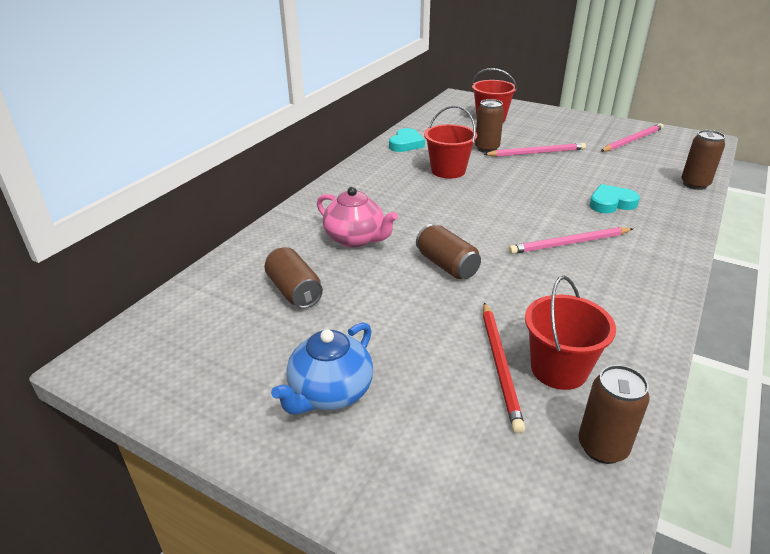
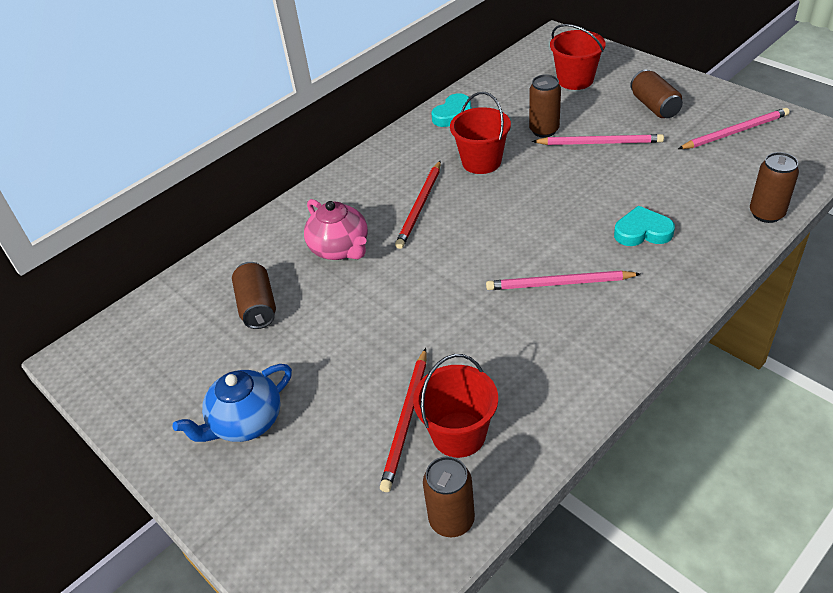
camera: 20 degrees right, 10 degrees up
(413, 203) = (420, 206): none -> red pencil
(446, 265) = (414, 295): brown can -> brown can (654, 106)

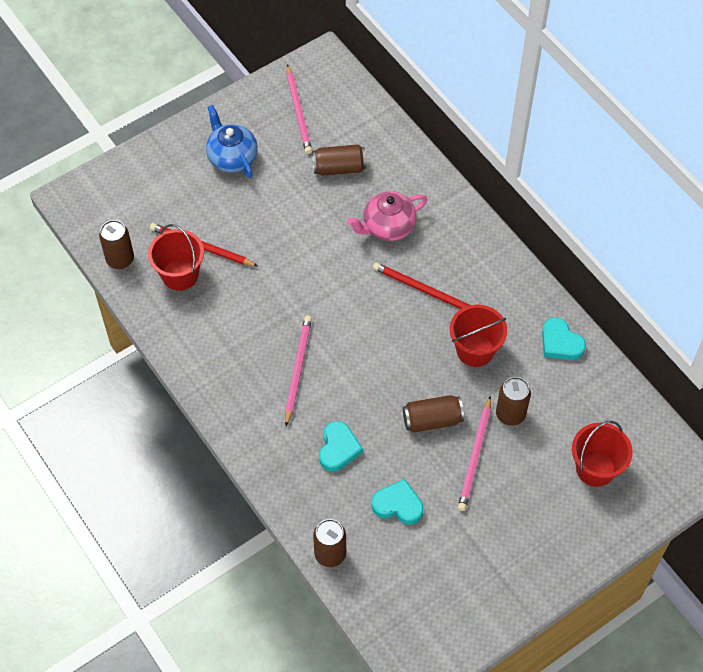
camera: 95 degrees right, 15 degrees up
(654, 106) = (523, 526): brown can -> brown can (432, 420)
(681, 179) = (398, 505): none -> turquoise heart
(735, 132) = (457, 582): pink pencil -> pink pencil (298, 112)

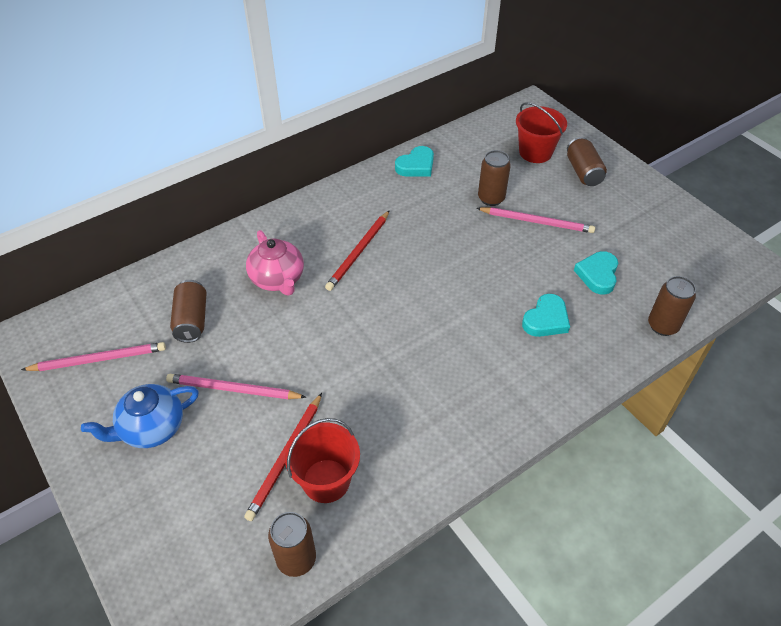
camera: 90 degrees left, 10 degrees down
(297, 369) = (456, 355): pink pencil -> pink pencil (233, 389)
(338, 448) = (546, 319): turquoise heart -> turquoise heart turned 120 degrees clockwise
(432, 420) = (504, 249): brown can -> brown can (583, 172)
(475, 350) = (426, 219): red bucket -> none

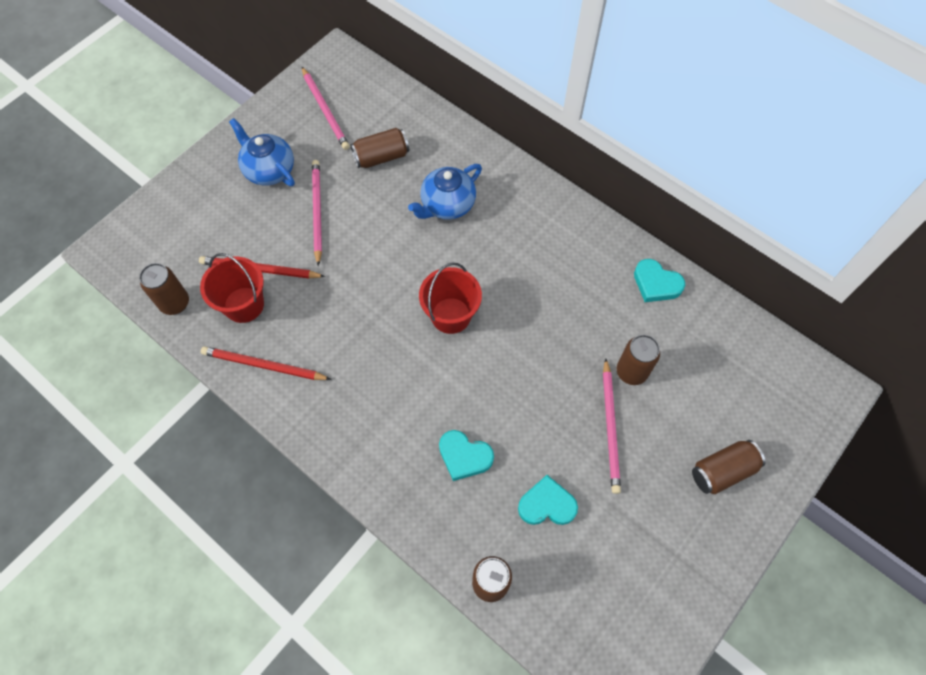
camera: 75 degrees right, 15 degrees up
(278, 279) = (447, 205): pink teapot -> blue teapot
(358, 252) = (503, 262): red pencil -> red pencil (263, 365)
(535, 152) = (736, 409): red bucket -> red bucket (451, 315)

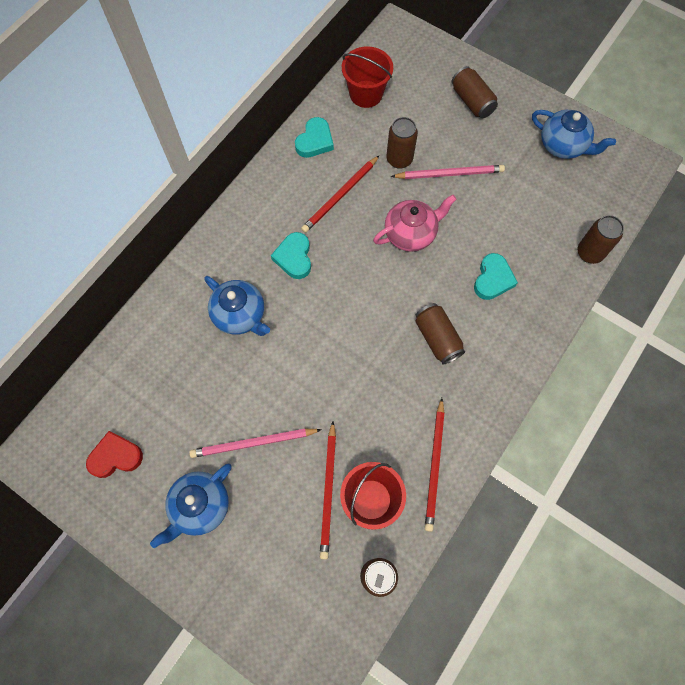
camera: 95 degrees left, 5 degrees up
(325, 110) = (115, 456): pink pencil -> red heart
(381, 157) = (181, 386): brown can -> brown can (437, 338)
(451, 315) = (362, 301): red bucket -> red bucket (366, 94)
(530, 373) = (411, 233): none -> pink teapot
(547, 504) = (521, 216): turquoise heart -> turquoise heart (294, 257)
(582, 304) = (340, 196): none -> red pencil
(654, 582) = (563, 145): none -> blue teapot

